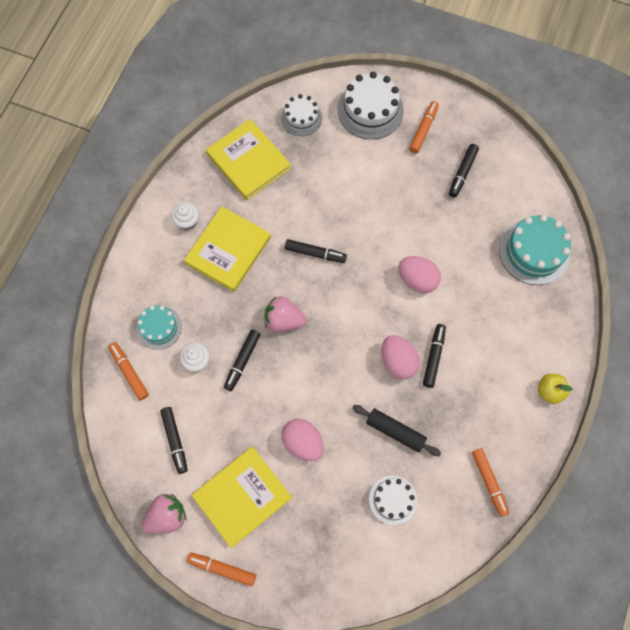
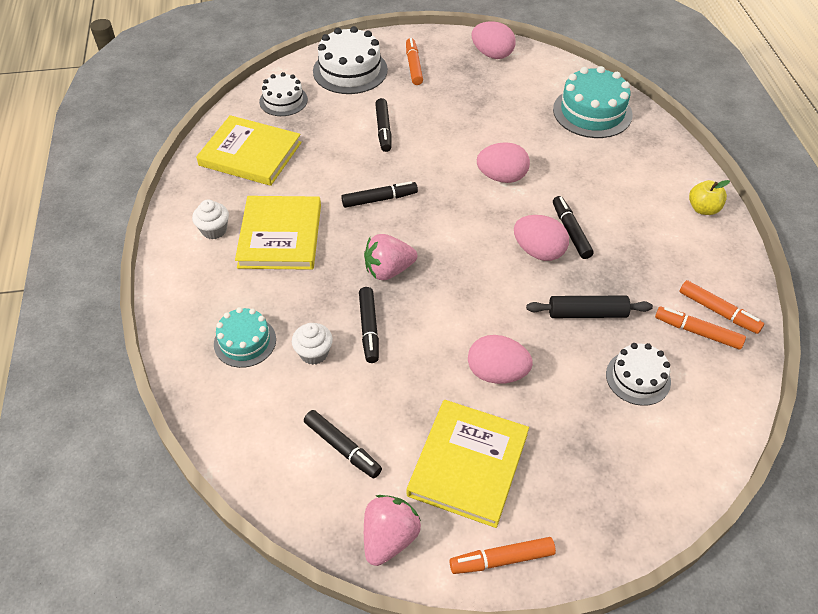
camera: 30 degrees left, 20 degrees down
(129, 372) = (235, 404): orange marker -> orange marker (697, 332)
(462, 173) = (476, 82): black marker -> black marker (383, 129)
(495, 148) = (492, 54): none -> pink egg

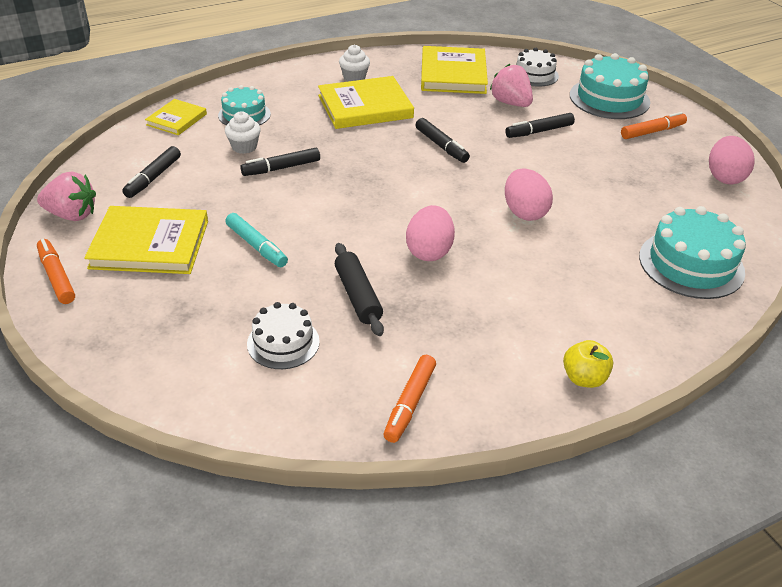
camera: 70 degrees right, 10 degrees down
(223, 409) = (176, 119): none -> yellow book
(350, 70) = (609, 98): white cake -> turquoise cake
(388, 270) = (354, 166): pink strawberry -> pink strawberry (510, 103)
(497, 373) = (256, 246): pink egg -> turquoise marker
(571, 231) = (473, 270): black marker -> none
(697, 332) = (368, 386): orange marker -> none

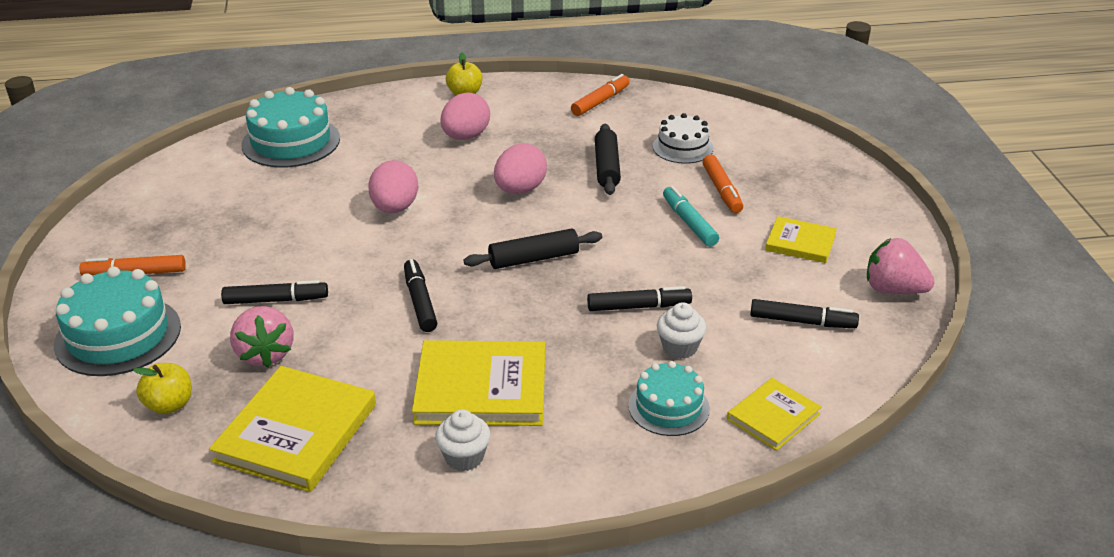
camera: 160 degrees left, 5 degrees down
(57, 277) = (890, 228): orange marker -> orange marker (722, 190)
(150, 244) = (800, 243): yellow book -> yellow book, size x0.57
(153, 178) = (802, 322): black marker -> black marker turned 60 degrees clockwise
(378, 190) = (534, 259): none -> black rolling pin
(534, 74) = (169, 405): white cake -> yellow apple
(724, 177) = (139, 206): pink egg -> pink egg (465, 136)

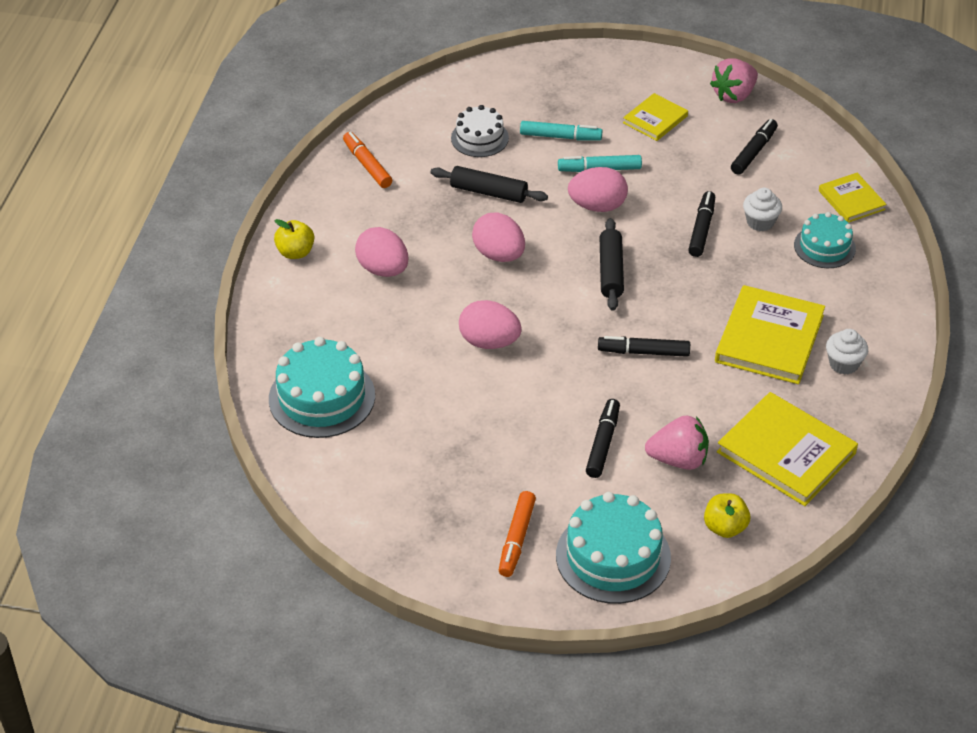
camera: 70 degrees left, 10 degrees up
(629, 232) = (597, 206): none -> pink egg
(722, 190) = (560, 137): orange marker -> turquoise marker

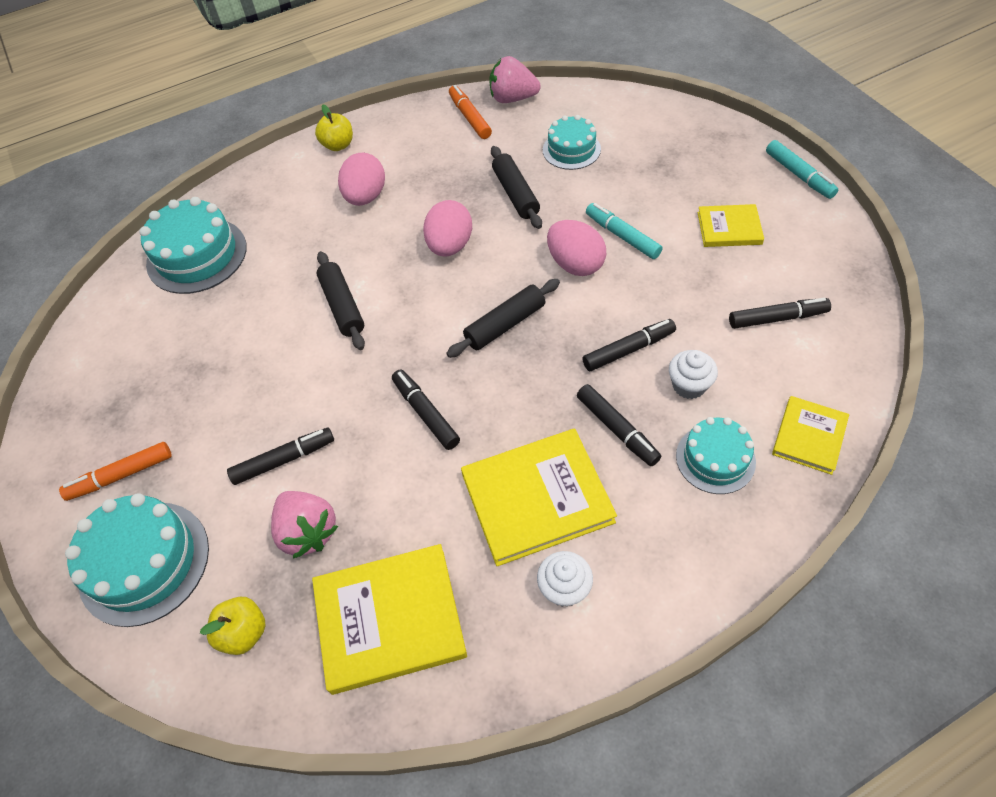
camera: 55 degrees right, 10 degrees up
(367, 165) = (470, 117): orange marker -> orange marker turned 45 degrees counterclockwise
(479, 138) = (571, 149): white cake -> turquoise cake
(489, 342) = (342, 306): pink egg -> black rolling pin
(560, 137) = (631, 189): turquoise marker -> turquoise marker (799, 175)
(734, 95) = (833, 256): pink strawberry -> pink strawberry (513, 98)
(757, 273) = (617, 429): none -> black marker
(786, 452) = (389, 619): yellow book -> yellow book turned 75 degrees clockwise

